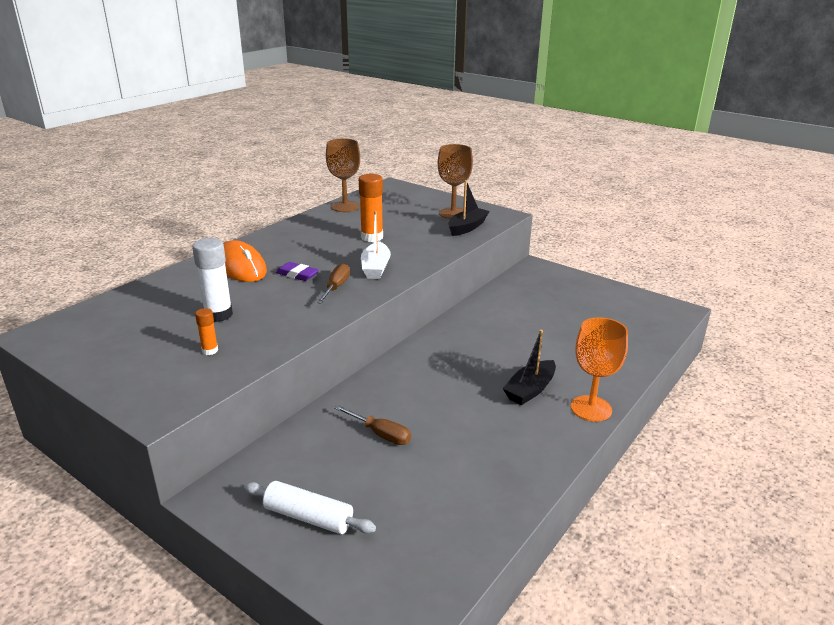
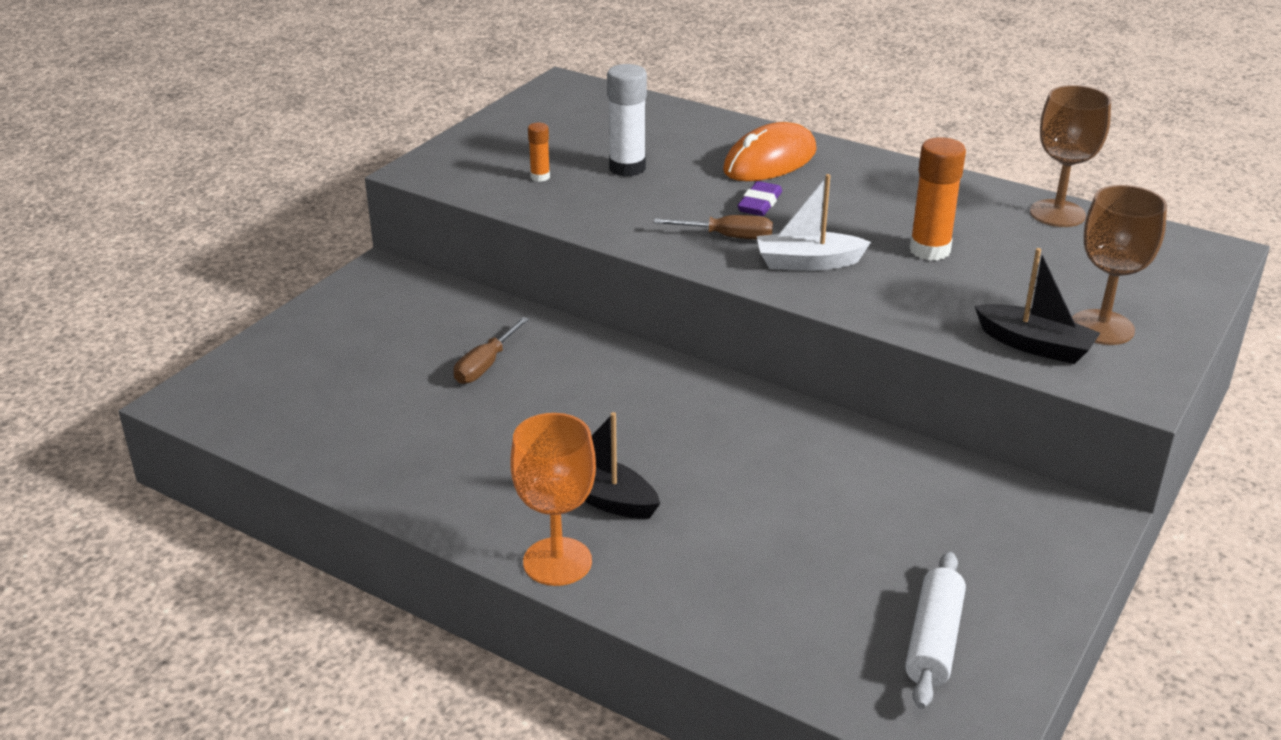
camera: 85 degrees right, 5 degrees up
(308, 517) = (341, 331): white rolling pin -> white rolling pin (933, 641)

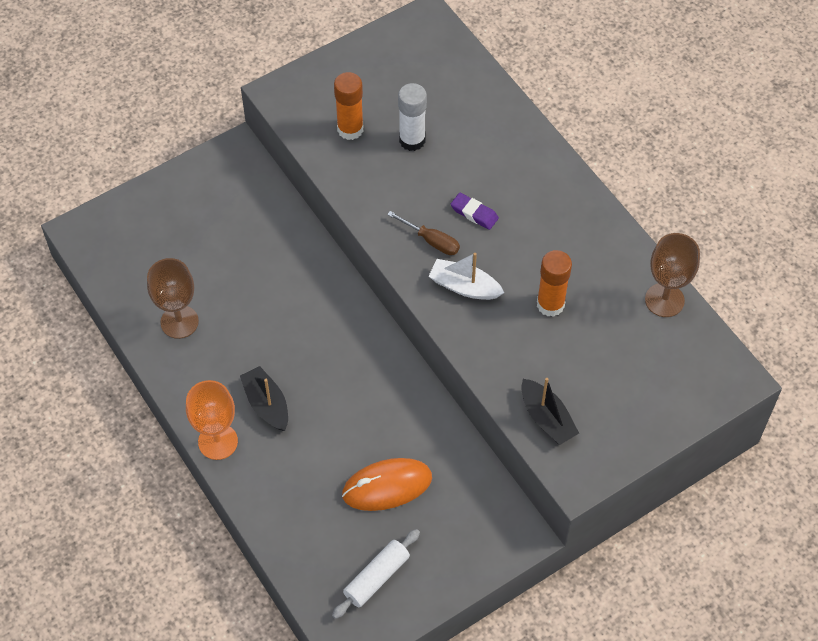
camera: 25 degrees right, 25 degrees up
(485, 365) = (258, 267): brown screwdriver -> none
(540, 177) = (350, 129): orange glue stick -> orange glue stick, size x1.90
(759, 204) = (474, 213): purple eraser -> purple eraser turned 75 degrees clockwise
(770, 161) = (512, 167): orange mouse -> orange mouse (387, 486)
(1102, 327) = (601, 420): brown goblet -> brown goblet (179, 322)

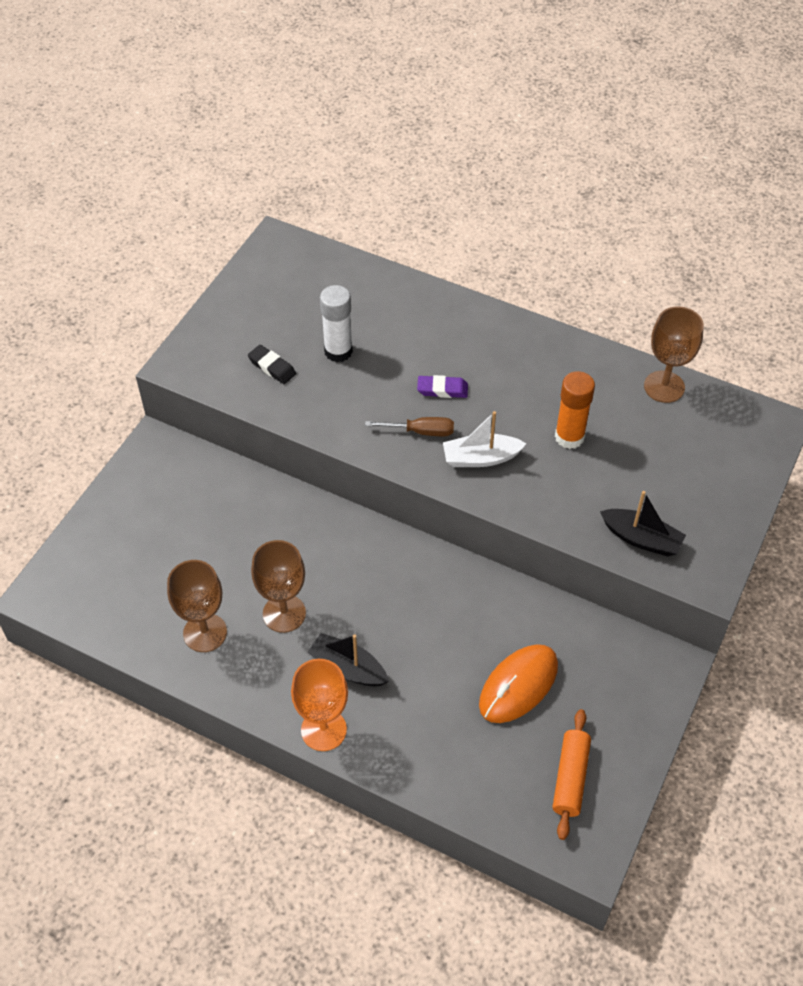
camera: 30 degrees left, 5 degrees down
(247, 337) = (284, 613): none -> brown goblet
(350, 129) = (272, 367): orange glue stick -> black eraser
(376, 577) = (570, 778): white rolling pin -> orange rolling pin

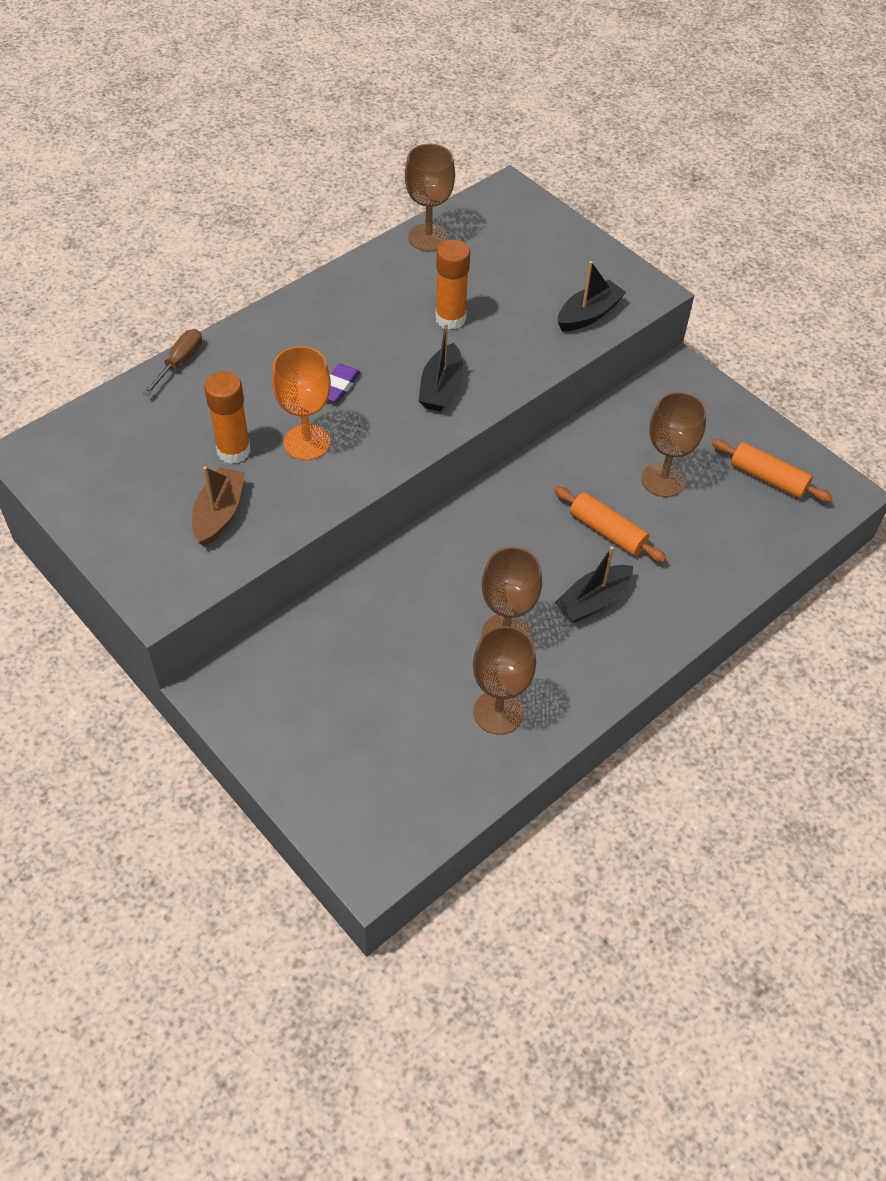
camera: 70 degrees left, 0 degrees up
(272, 367) = (219, 514): black eraser -> brown boat
(323, 730) = (655, 642): orange goblet -> orange goblet (307, 442)
(338, 351) = (233, 451): white glue stick -> orange glue stick
(421, 431) = (383, 420): brown screwdriver -> brown screwdriver (180, 362)
(432, 657) = (607, 532): none -> orange rolling pin
(480, 458) = (441, 388): white boat -> black boat
(518, 685) = (663, 480): orange mouse -> brown goblet

